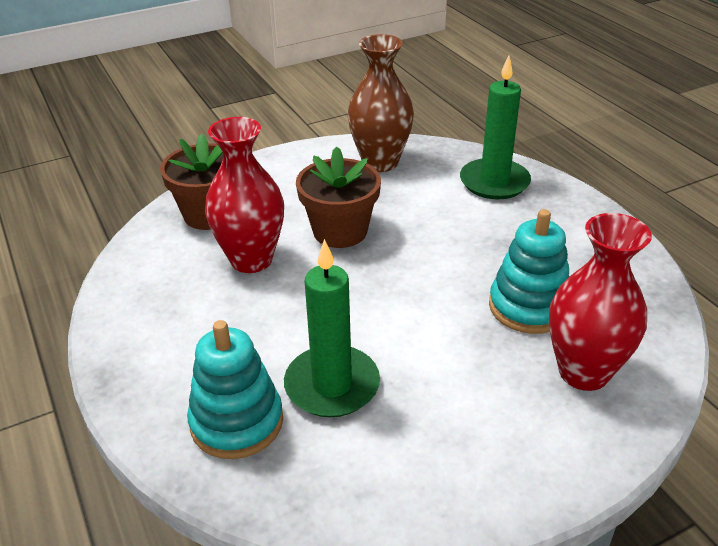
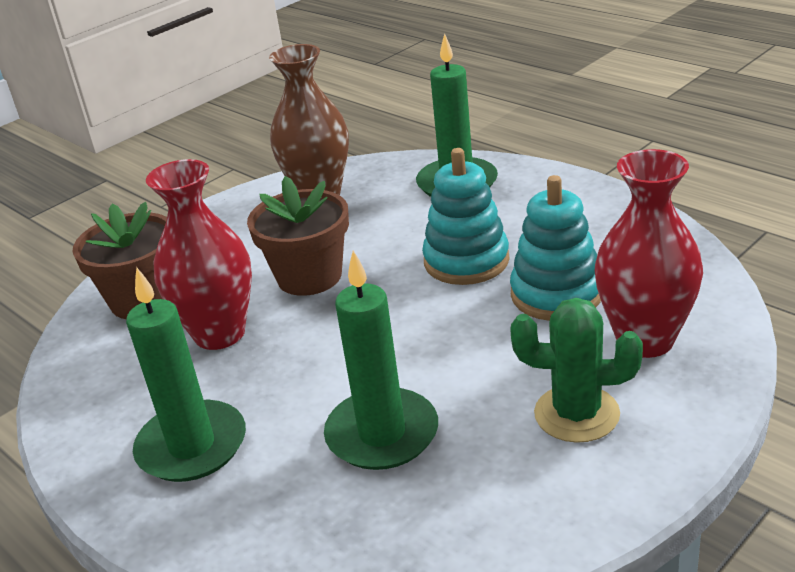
camera: 15 degrees left, 5 degrees down
(189, 347) = (192, 446): none -> green candle
(237, 422) = (291, 505): turquoise stacking toy -> turquoise stacking toy (466, 261)
(494, 420) = (576, 414): none -> green cactus

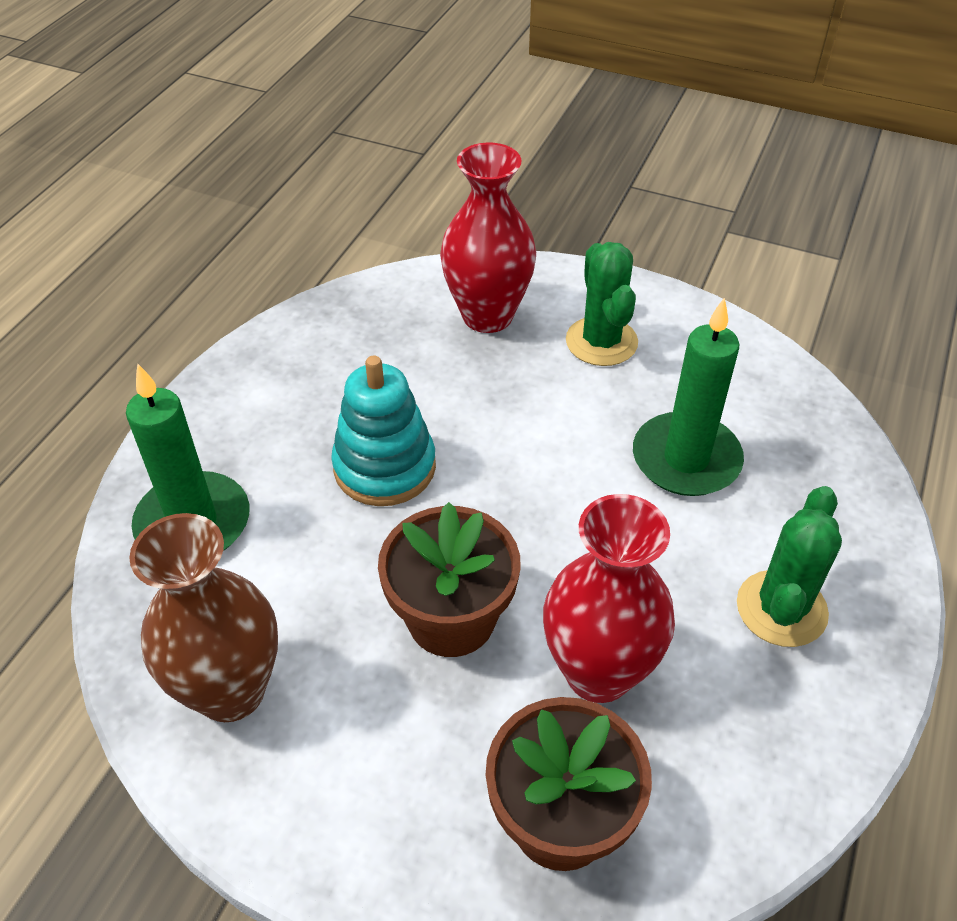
camera: 115 degrees left, 15 degrees up
(192, 446) = (781, 609): green candle -> green cactus
(556, 294) = (432, 382): turquoise stacking toy -> none

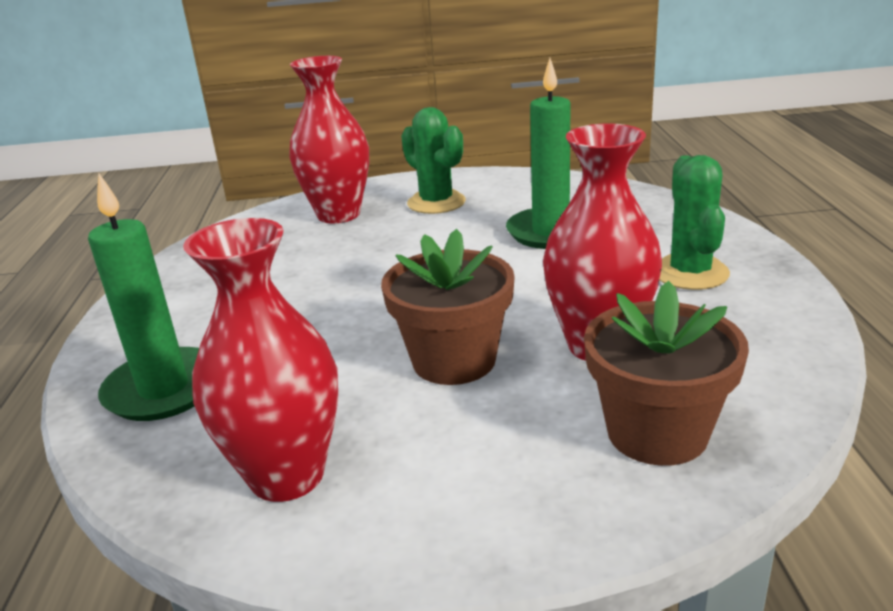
camera: 25 degrees left, 20 degrees down
(231, 691) = (287, 475): brown vase -> red vase
(385, 467) = (321, 304): turquoise stacking toy -> none

